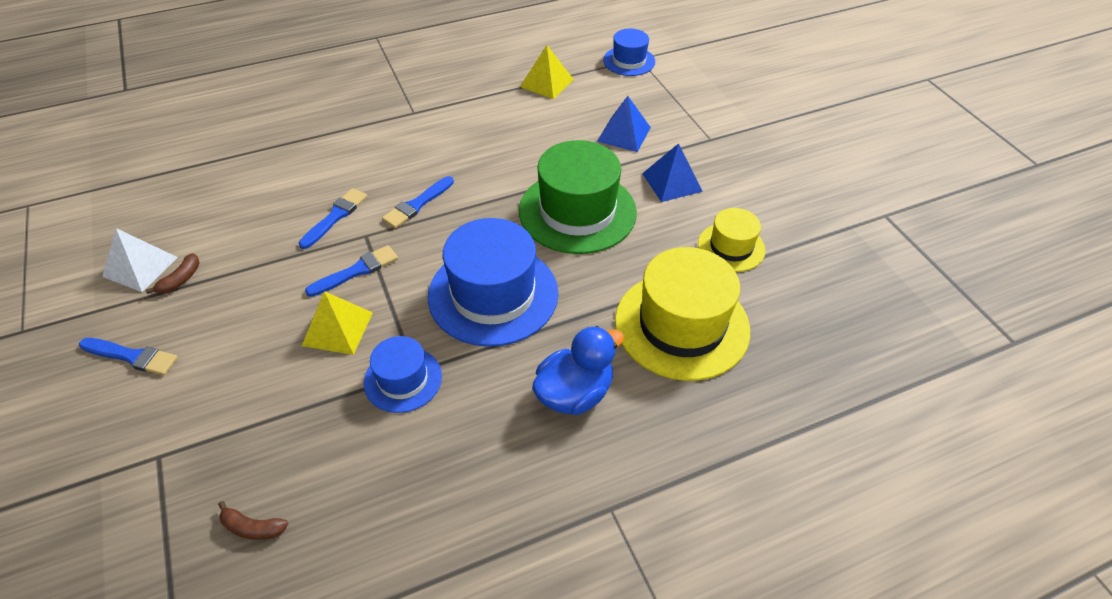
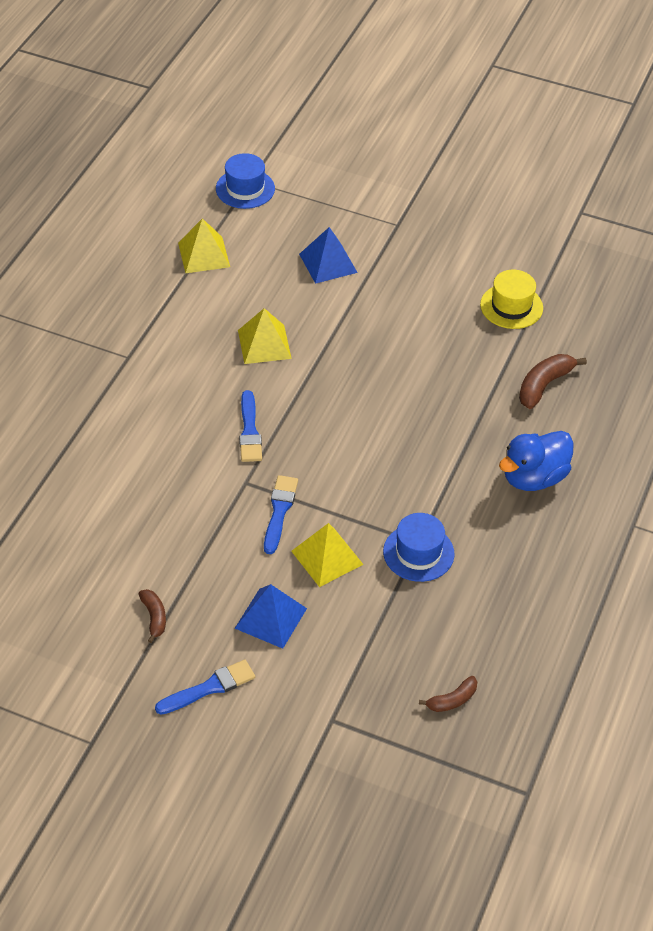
camera: 45 degrees left, 0 degrees up
(140, 267) = (104, 634): white pyramid -> none
(335, 217) = (200, 486): blue brush -> none
(493, 294) = (399, 455): blue hat -> none
(507, 157) = (264, 344): none -> yellow pyramid
(574, 393) = (534, 478): blue duck -> blue duck turned 135 degrees counterclockwise
(577, 211) = (376, 352): green hat -> none
(672, 182) = (413, 281): blue pyramid -> blue pyramid (270, 618)
(682, 325) = (544, 385): yellow hat -> brown banana

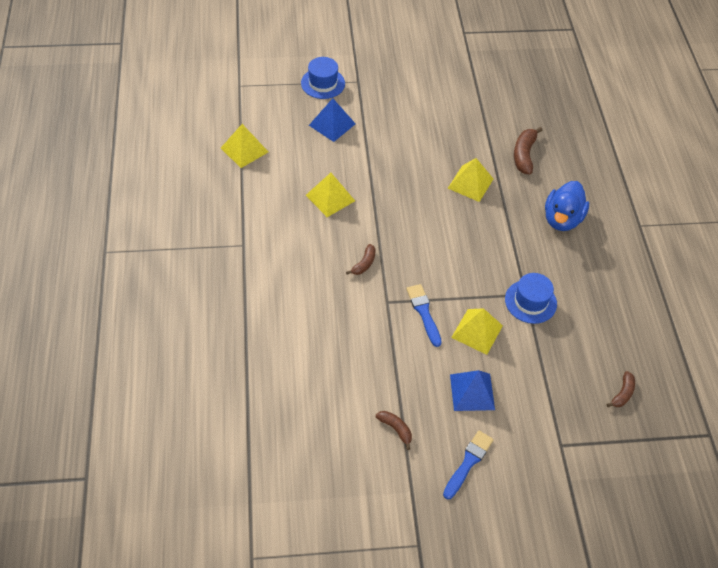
camera: 30 degrees left, 5 degrees up
(245, 189) = (240, 92): blue hat -> blue hat (323, 83)
(249, 431) = (364, 264): blue brush -> brown banana
(448, 392) = (470, 183): none -> yellow pyramid
(511, 306) = (467, 110): yellow hat -> none

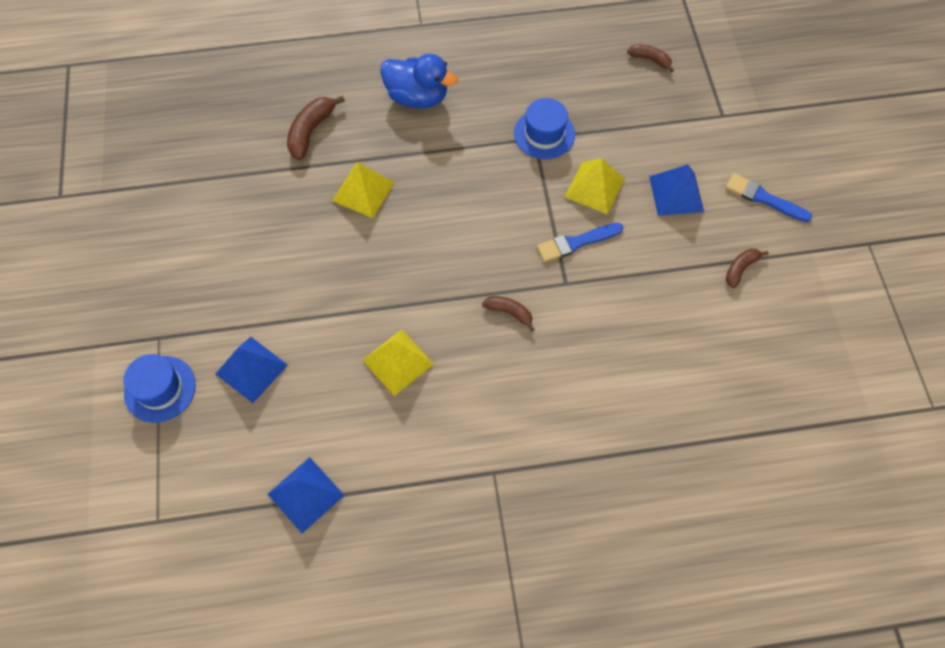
camera: 90 degrees left, 10 degrees up
(244, 150) = (305, 494): yellow pyramid -> blue pyramid
(524, 155) = (311, 131): brown banana -> brown banana turned 105 degrees clockwise

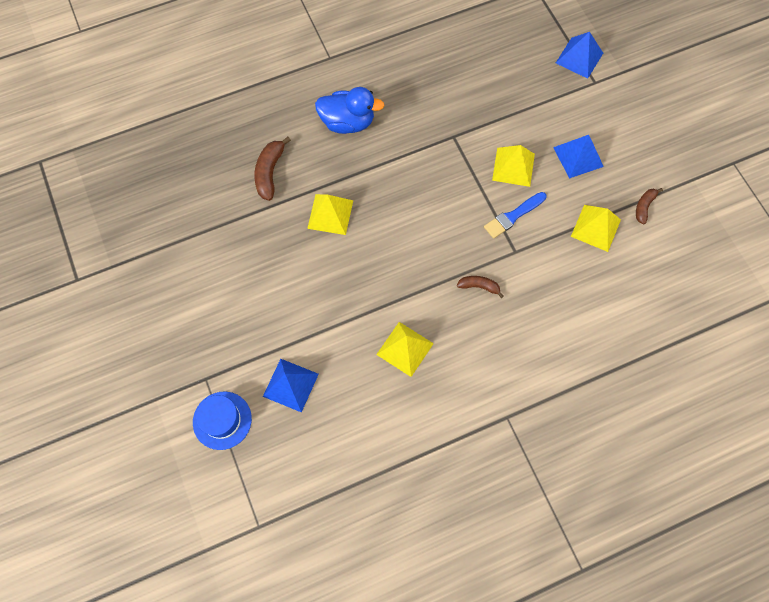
camera: 15 degrees left, 5 degrees up
(305, 494) = (368, 473): blue pyramid -> blue pyramid (579, 58)
(544, 134) = (460, 130): blue hat -> none
(650, 59) = (525, 47): brown banana -> none
(672, 279) = (595, 228): none -> yellow pyramid
(763, 198) = (645, 144): blue brush -> none

